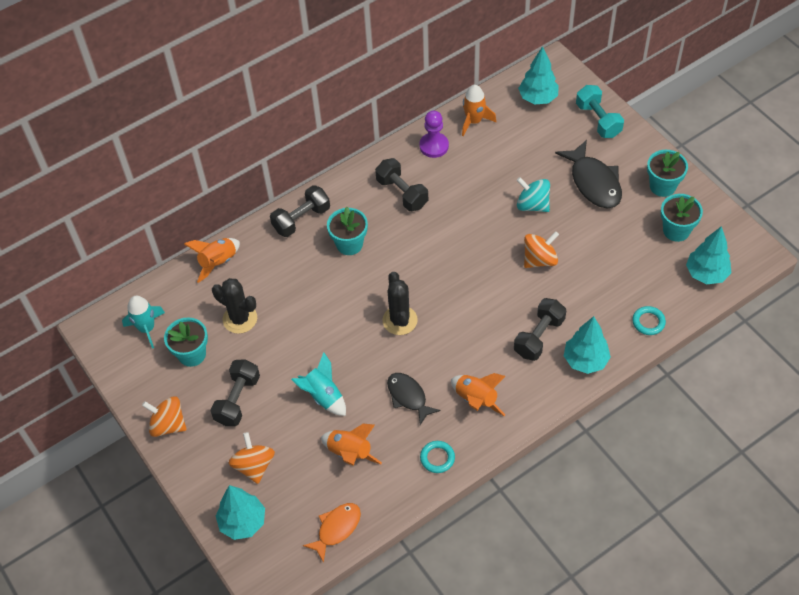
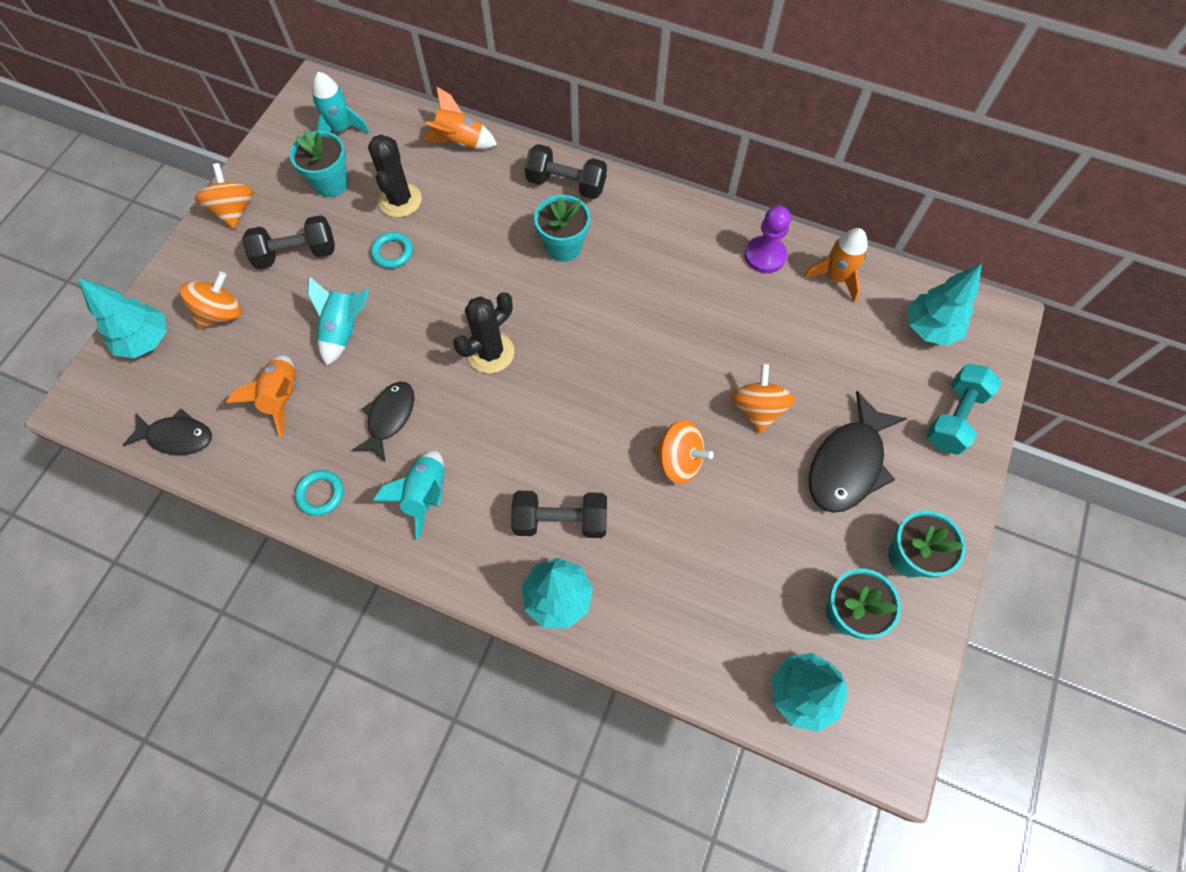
camera: 55 degrees right, 10 degrees up
(336, 529) = (177, 437): orange fish -> black fish
(402, 193) = (672, 260): black dumbbell -> none
(476, 400) = (425, 495): orange rocket -> turquoise rocket
(532, 205) = (757, 409): turquoise spinning top -> orange spinning top
(648, 322) = (669, 651): turquoise ring -> turquoise ring (392, 252)

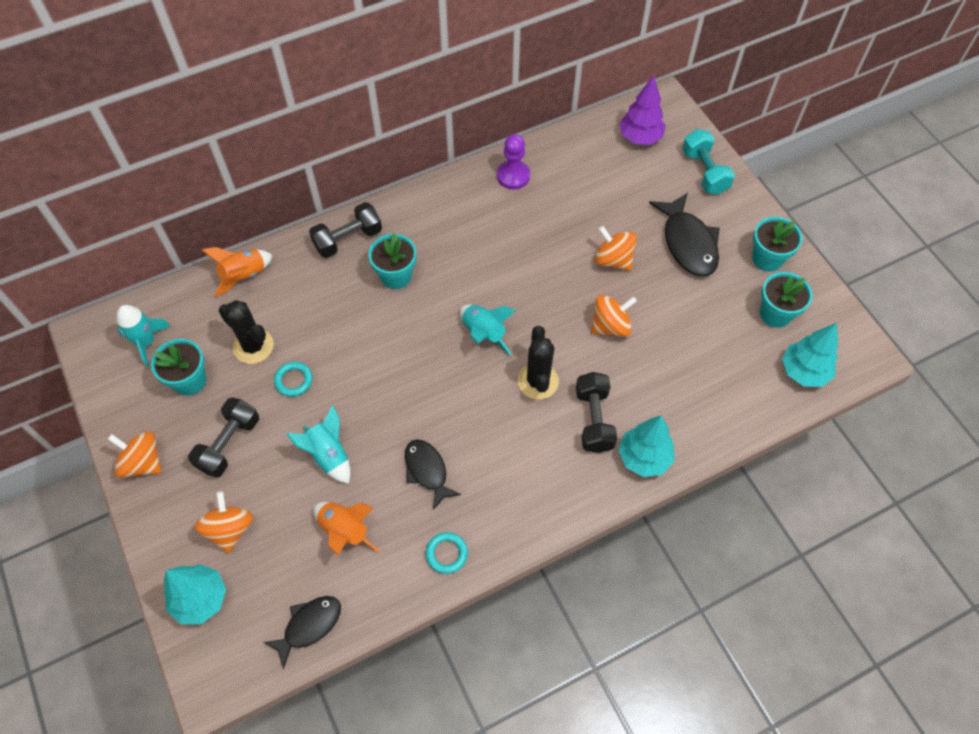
camera: 50 degrees left, 5 degrees down
(425, 495) = (506, 487): turquoise rocket -> turquoise rocket (483, 334)
(490, 352) = (435, 375): black cactus -> black cactus (538, 381)
(560, 520) = (594, 419): black dumbbell -> black dumbbell turned 45 degrees counterclockwise
(835, 277) = (563, 154): orange rocket -> none
(929, 329) = (640, 138): turquoise tree -> purple tree

